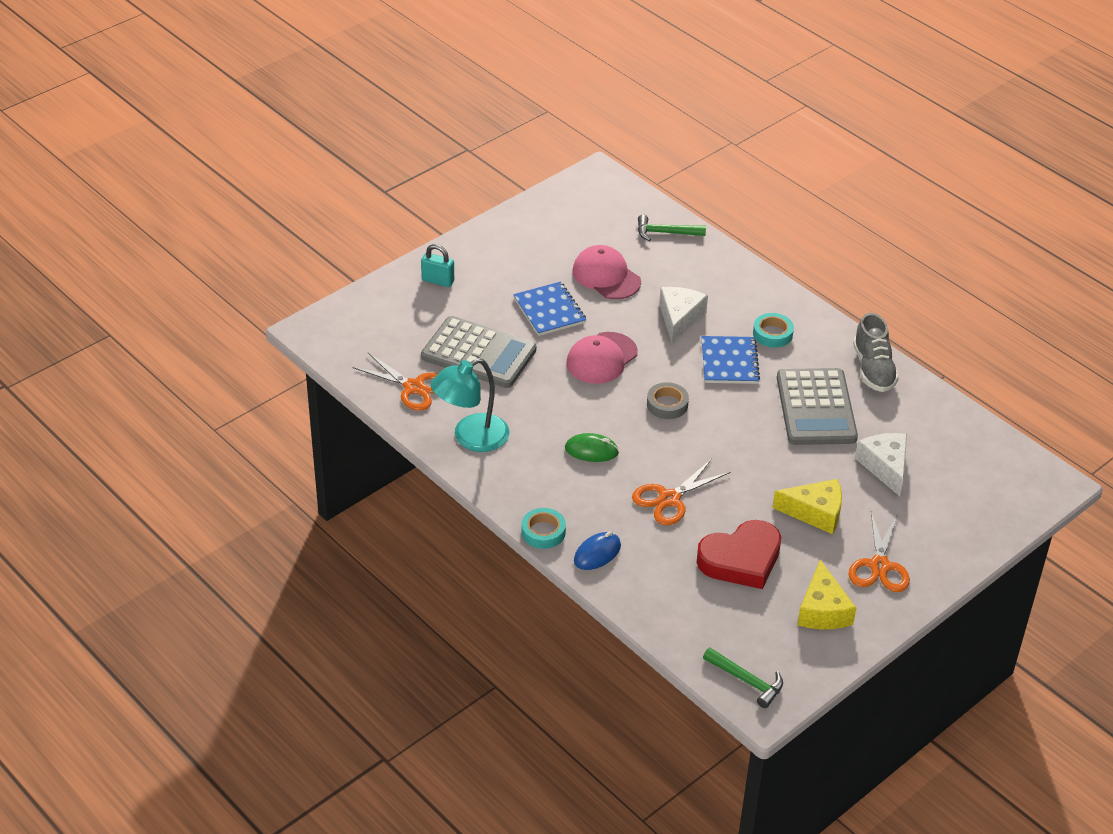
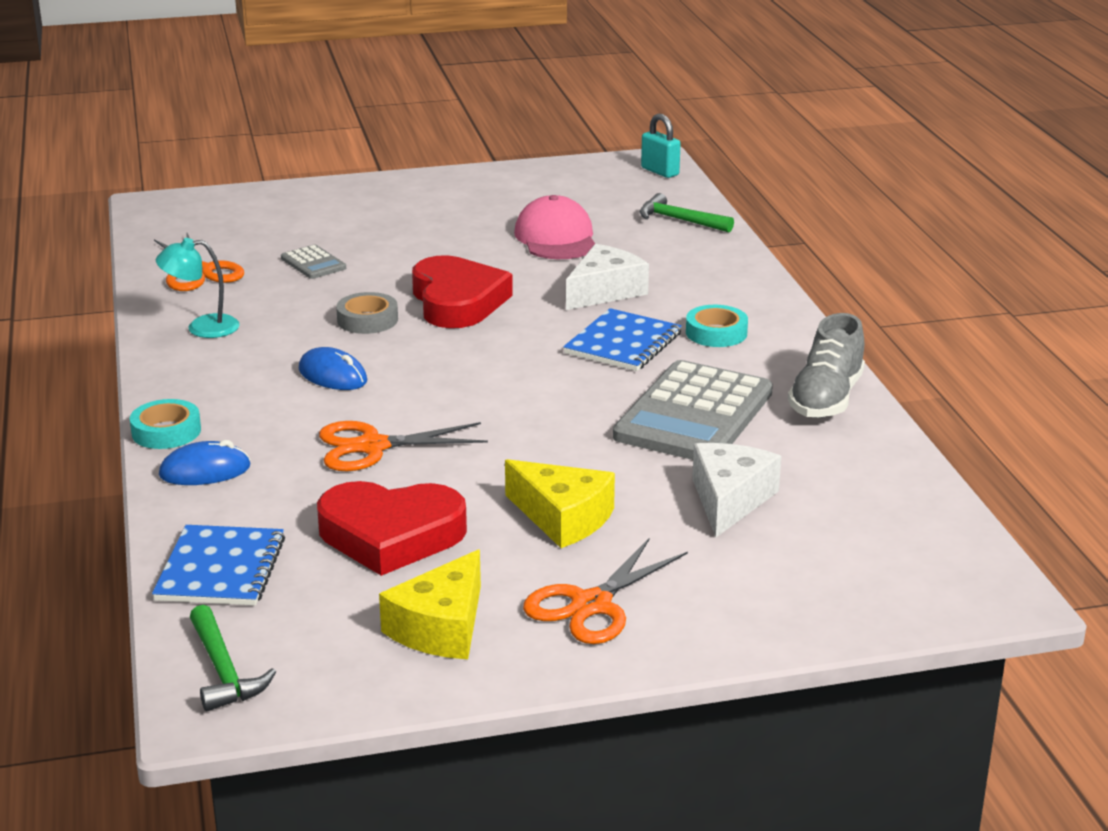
camera: 30 degrees right, 15 degrees down
(438, 281) = (349, 199): turquoise padlock -> turquoise padlock (660, 171)
(471, 438) = (202, 327): turquoise lamp -> turquoise lamp, size x0.64
(479, 353) = (313, 263): grey calculator -> grey calculator, size x0.45
(549, 310) = (447, 249): blue notebook -> blue notebook (221, 569)
(591, 450) = (333, 375): green mouse -> blue mouse
(601, 358) = (457, 301): pink cap -> red heart
(667, 404) = (488, 360): grey tape -> grey tape (367, 320)

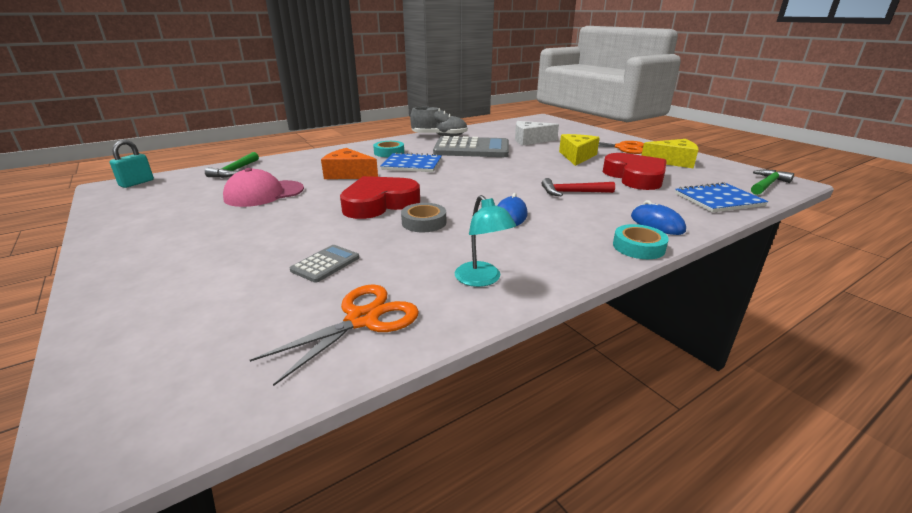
camera: 110 degrees left, 0 degrees up
(372, 446) = (572, 192): orange scissors -> red hammer
(604, 291) = (348, 174): white cheese -> orange cheese

